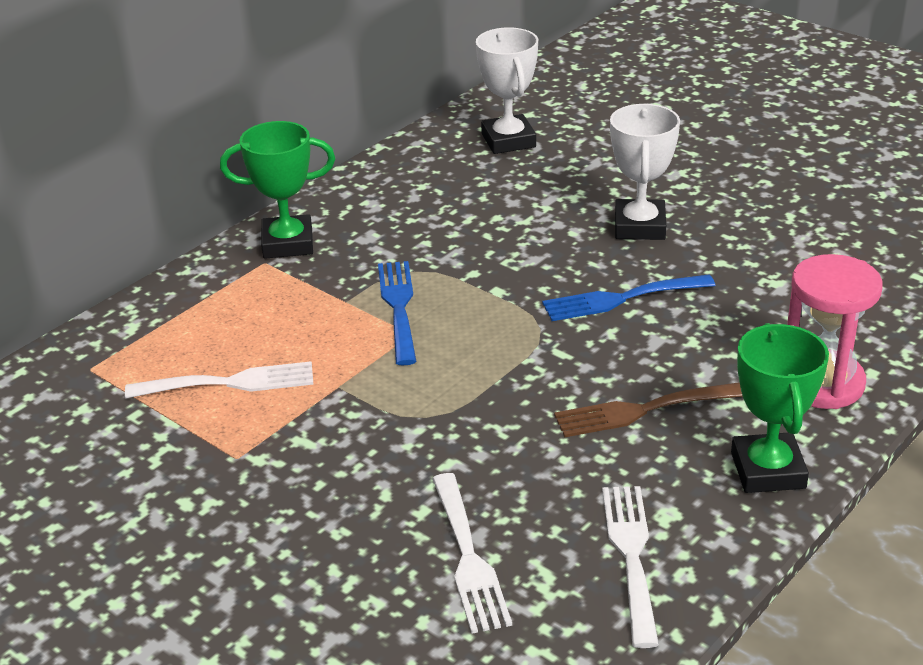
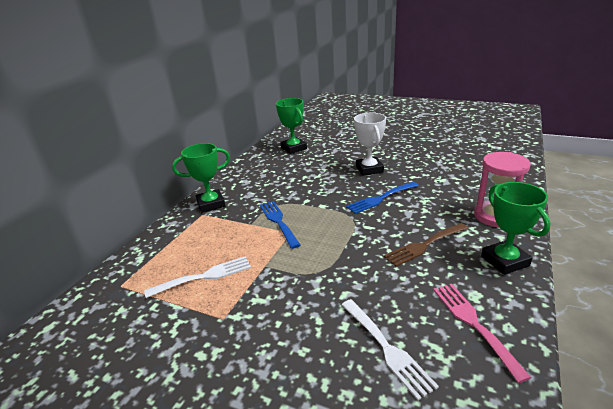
camera: 15 degrees left, 5 degrees down
(508, 140) = (293, 148): white trophy -> green trophy
(631, 555) = (473, 323): white fork -> pink fork

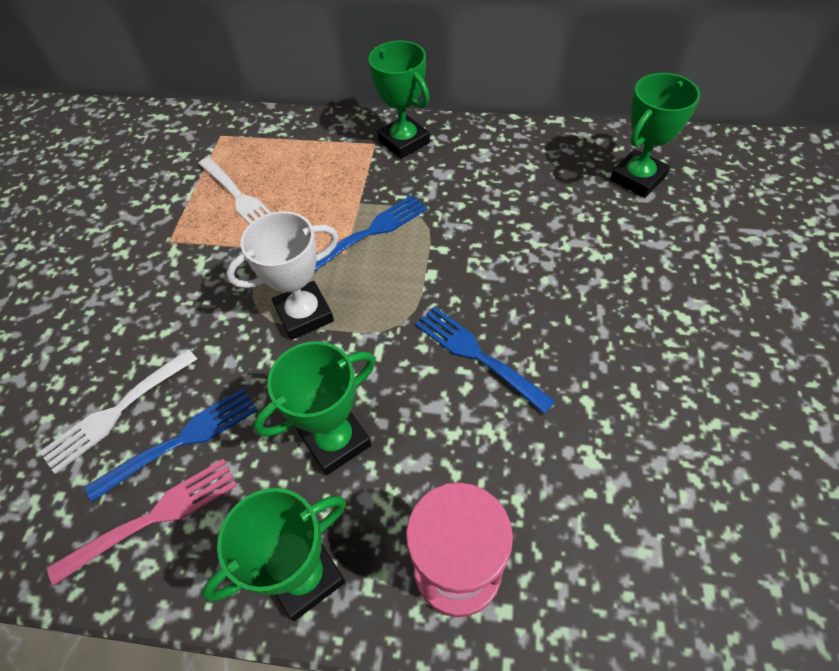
camera: 75 degrees right, 25 degrees up
(369, 169) = (592, 318): white trophy -> white trophy (304, 314)
(416, 310) = (182, 440): none -> blue fork
(424, 245) = (335, 440): brown fork -> green trophy

